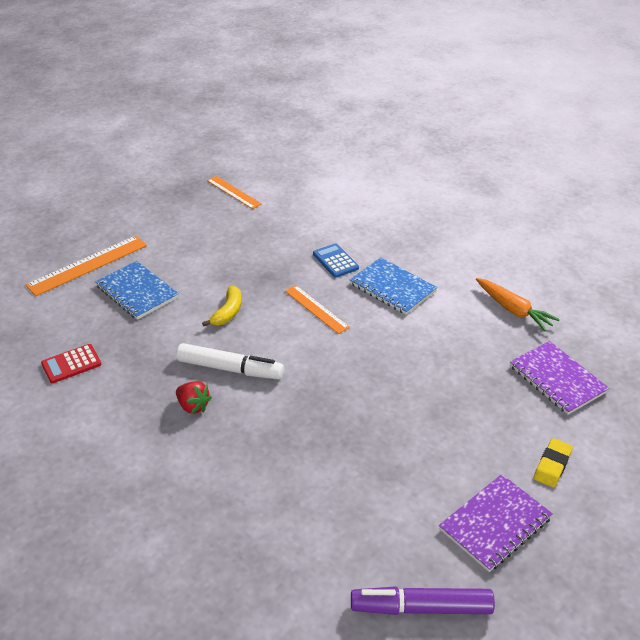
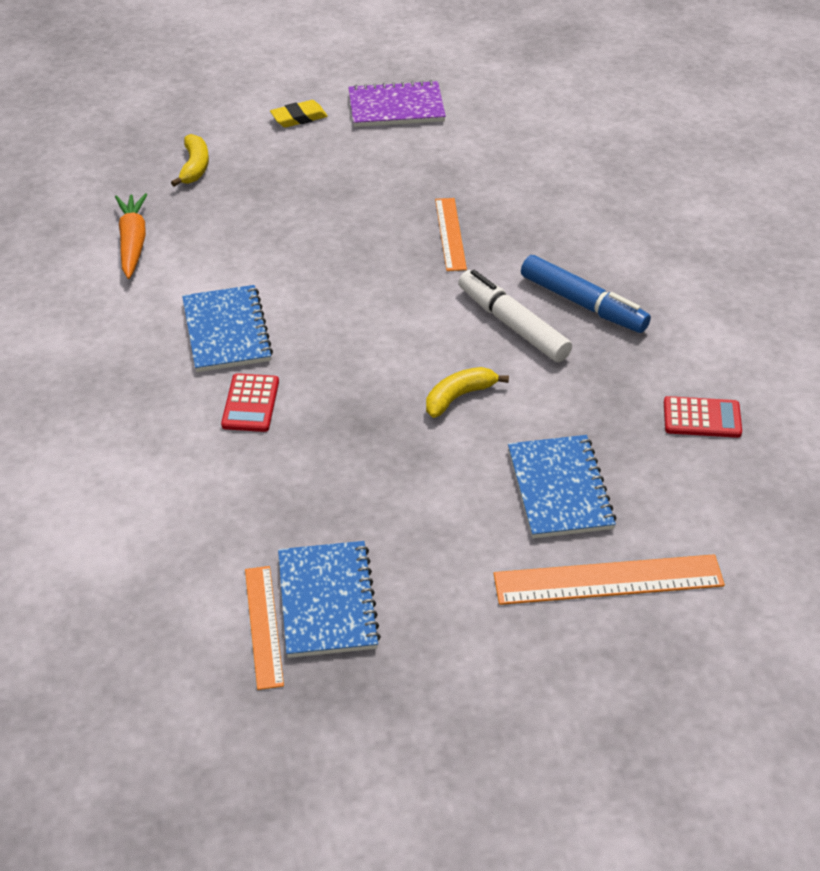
camera: 145 degrees left, 5 degrees up
(193, 406) = (583, 304): red strawberry -> blue marker
(215, 208) = (327, 601): none -> blue notebook
(316, 309) = (346, 348): orange ruler -> orange ruler (450, 234)
(335, 261) = (250, 403): blue calculator -> red calculator
(421, 607) = (508, 92): purple marker -> none
(557, 379) = (195, 167): purple notebook -> yellow banana

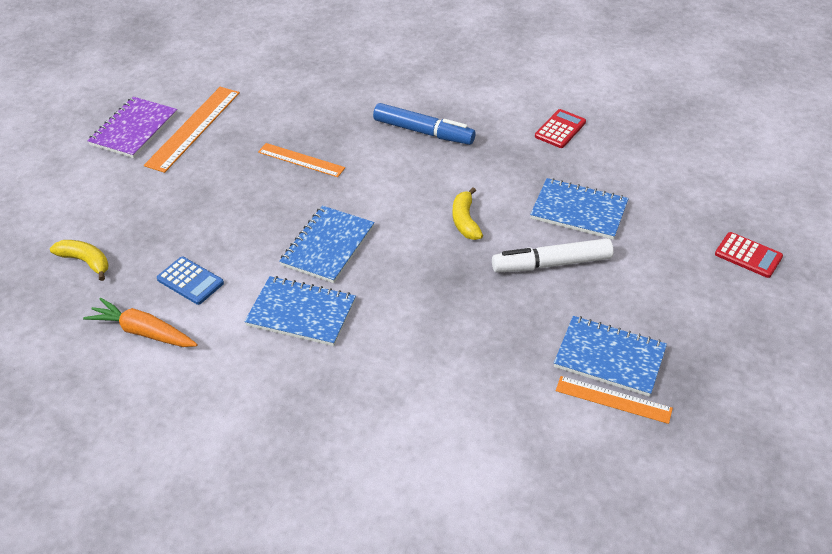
camera: 60 degrees left, 0 degrees up
(216, 240) = (190, 281): none -> blue calculator
(250, 403) = (391, 328): red calculator -> red calculator (748, 255)
(299, 118) = (89, 182): yellow eraser -> none
(335, 309) = (328, 246): none -> blue notebook
(513, 324) = (417, 169): white marker -> white marker (551, 264)
(583, 304) = (423, 132): blue marker -> blue marker turned 45 degrees clockwise
(608, 580) = (665, 222): orange ruler -> orange ruler (194, 128)

